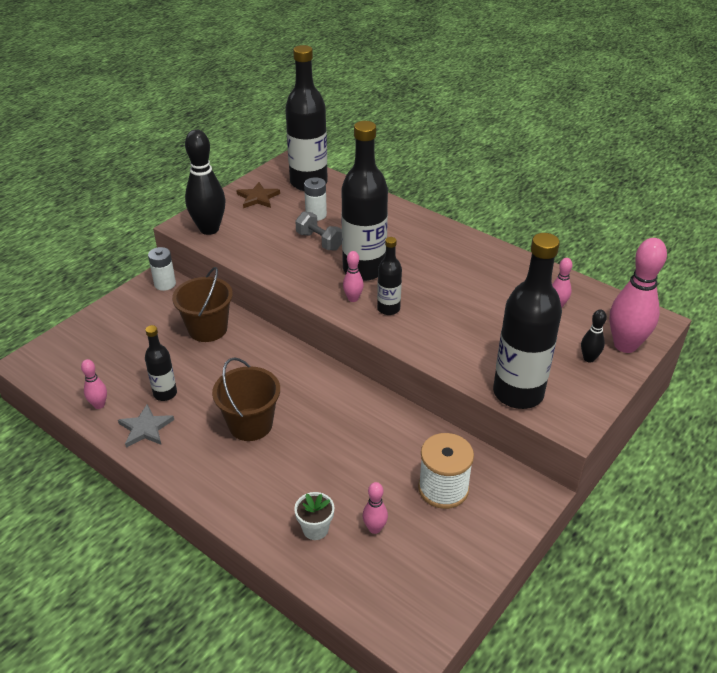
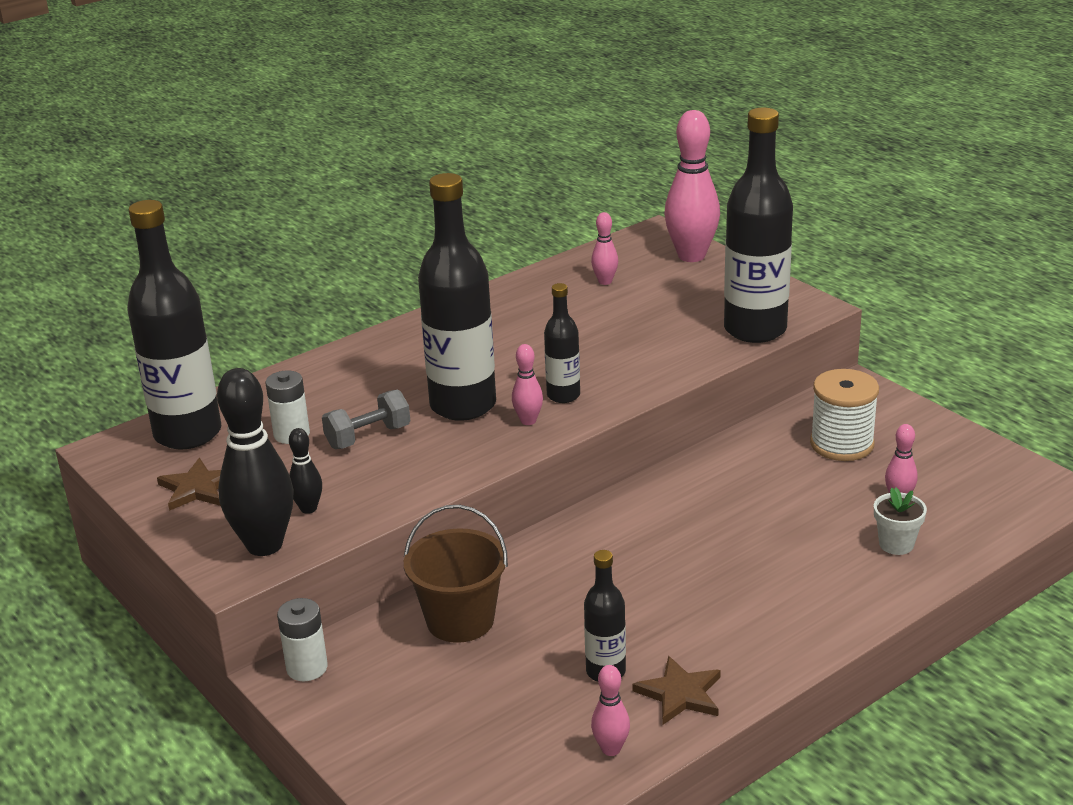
camera: 75 degrees left, 10 degrees down
(146, 428) = (680, 694): grey star -> brown star
(250, 424) = (697, 586): brown bucket -> none
(589, 358) = (707, 279): black bowling pin -> black bowling pin (308, 508)

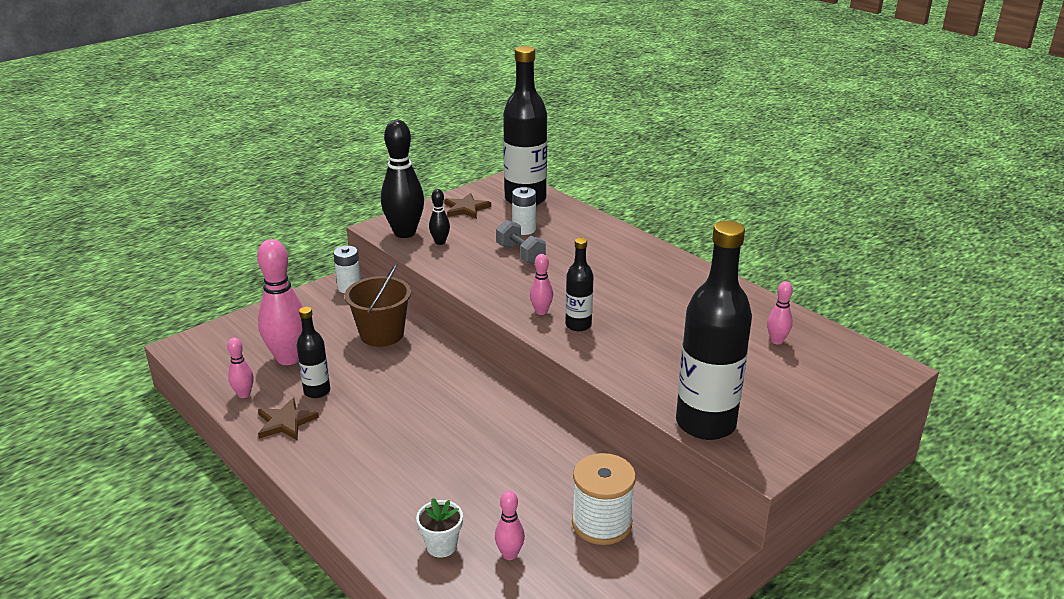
camera: 85 degrees right, 0 degrees up
(463, 405) = (562, 285): black bottle -> none
(691, 256) = (849, 389): pink bowling pin -> pink bowling pin (288, 358)

